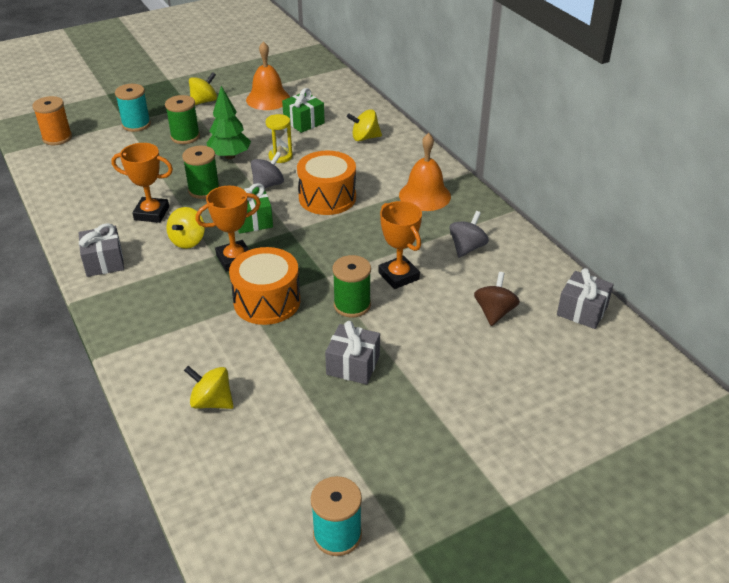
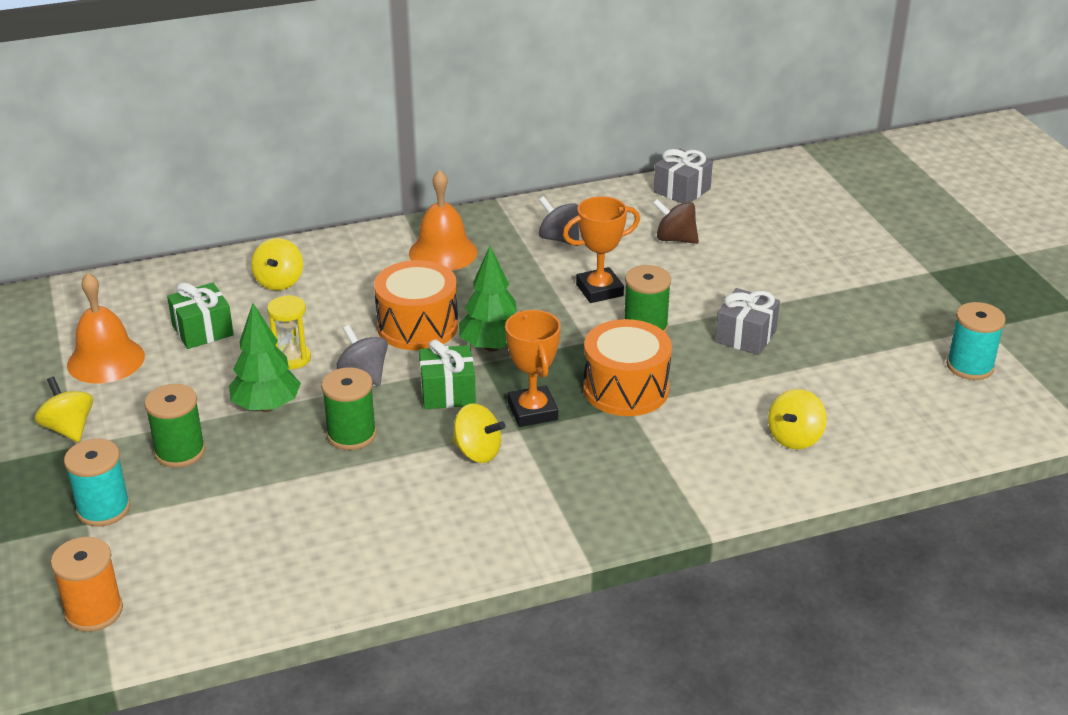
camera: 80 degrees left, 5 degrees down
(104, 262) = (504, 534): grey gift -> none
(151, 213) = (394, 488): orange trophy -> none
(310, 232) = (492, 346): none -> green tree

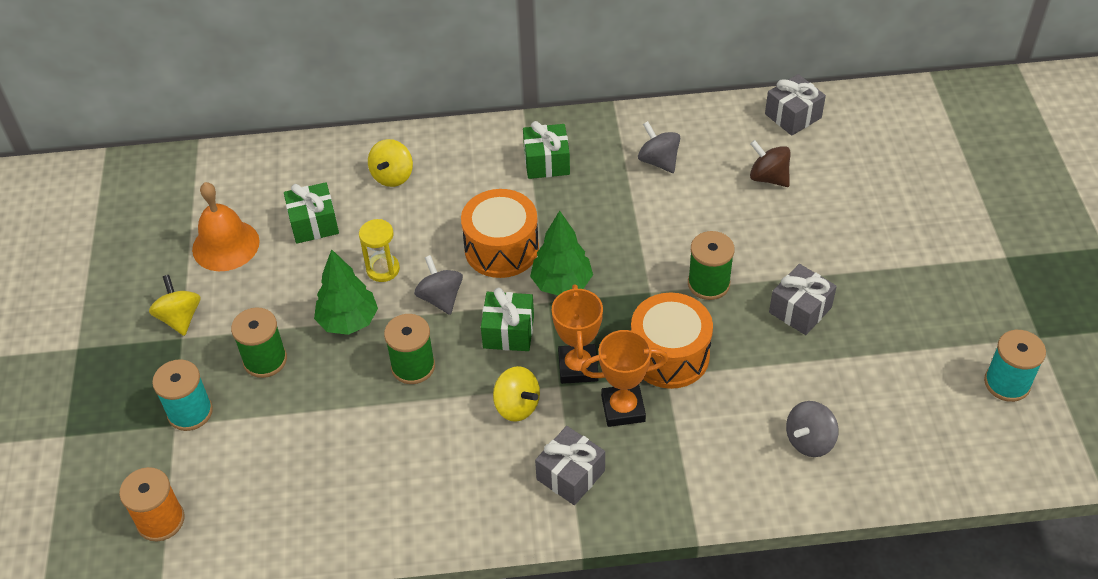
camera: 15 degrees right, 15 degrees up
(443, 252) = (546, 162): orange bell -> green gift
(555, 501) = (570, 475): none -> grey gift
(599, 290) = (678, 231): orange trophy -> orange trophy (623, 408)
(795, 438) = (809, 441): yellow spinning top -> grey spinning top

